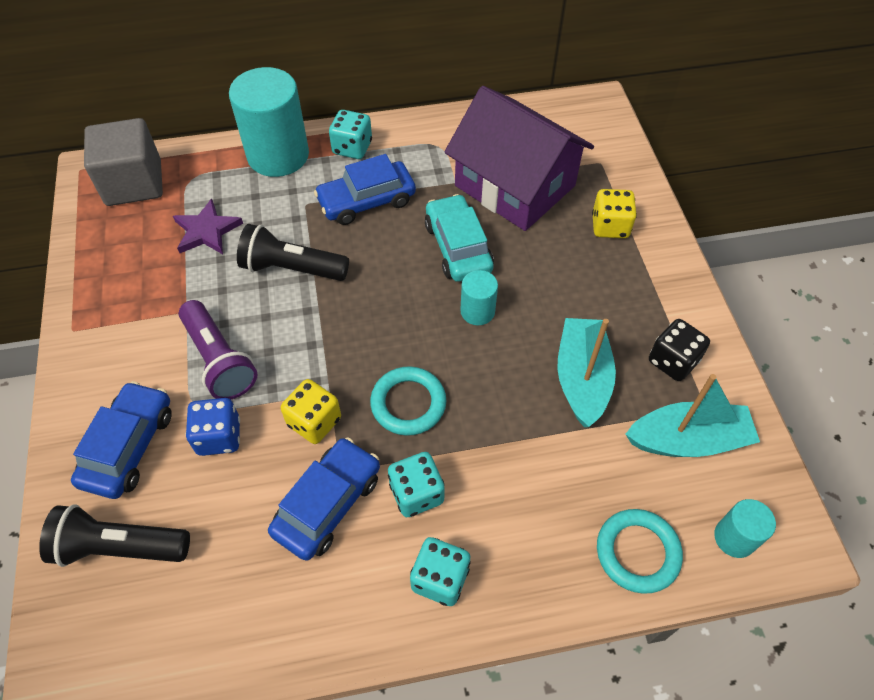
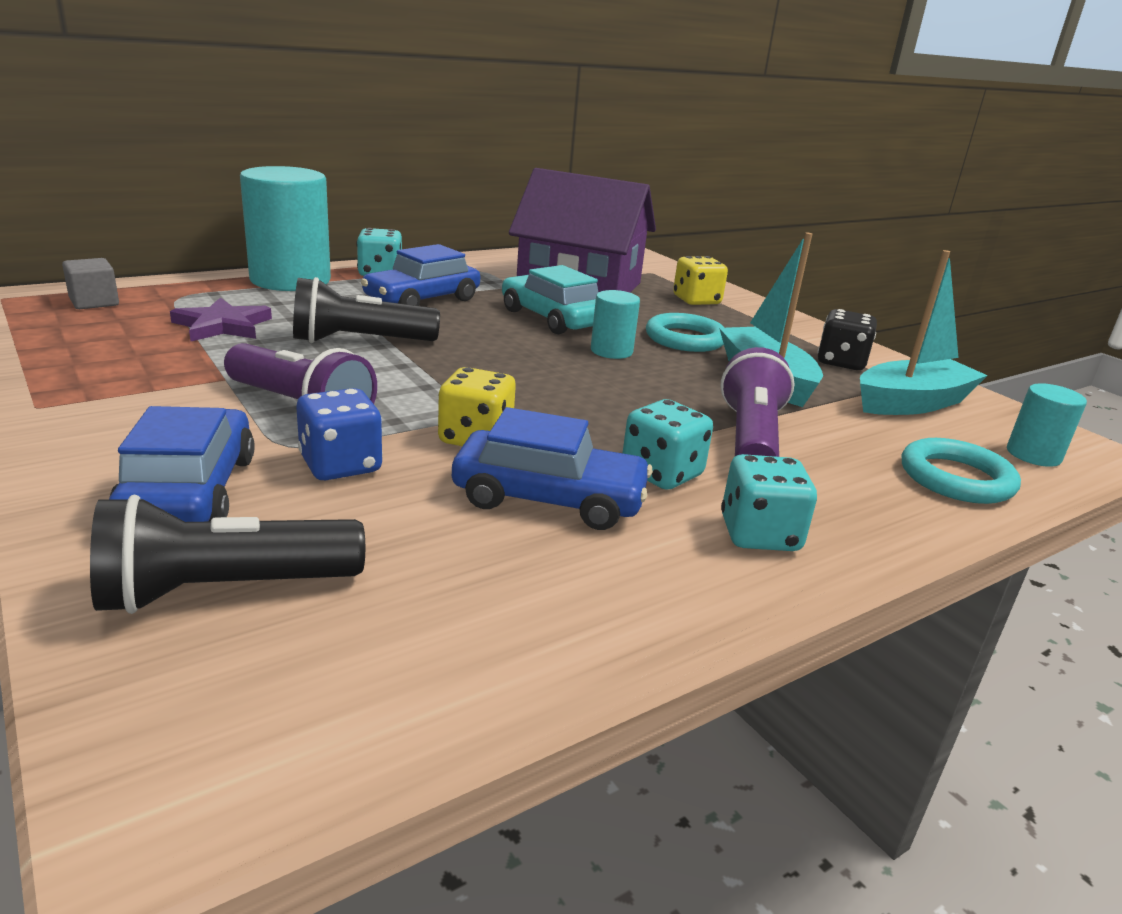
camera: 25 degrees left, 30 degrees down
(134, 183) = (94, 302): grey cube -> grey cube, size x0.50
(327, 504) = (549, 498): blue car -> blue car turned 90 degrees clockwise
(408, 403) = (588, 413): turquoise ring -> turquoise ring (685, 339)
(510, 462) = (750, 438): none -> purple flashlight

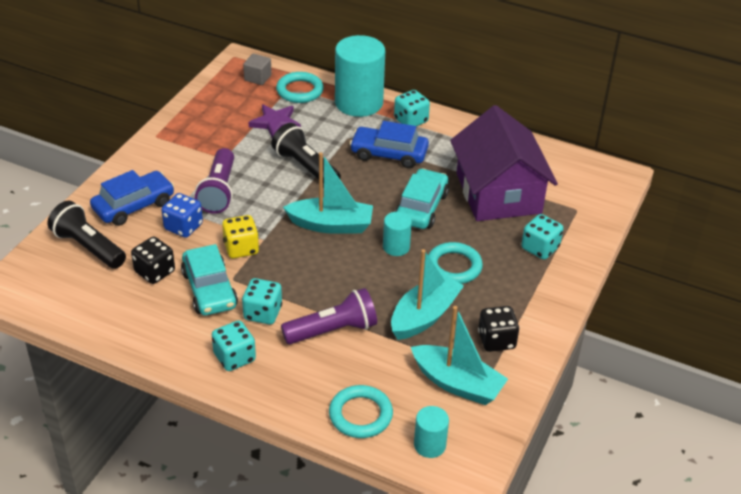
camera: 60 degrees right, 15 degrees up
(188, 294) = (300, 91): none -> turquoise ring
(427, 535) = (155, 272): none -> black dice
(513, 367) = (331, 225): none -> turquoise boat
(549, 498) = (209, 289): blue car -> turquoise car
(696, 300) = (540, 248): yellow dice -> turquoise dice

